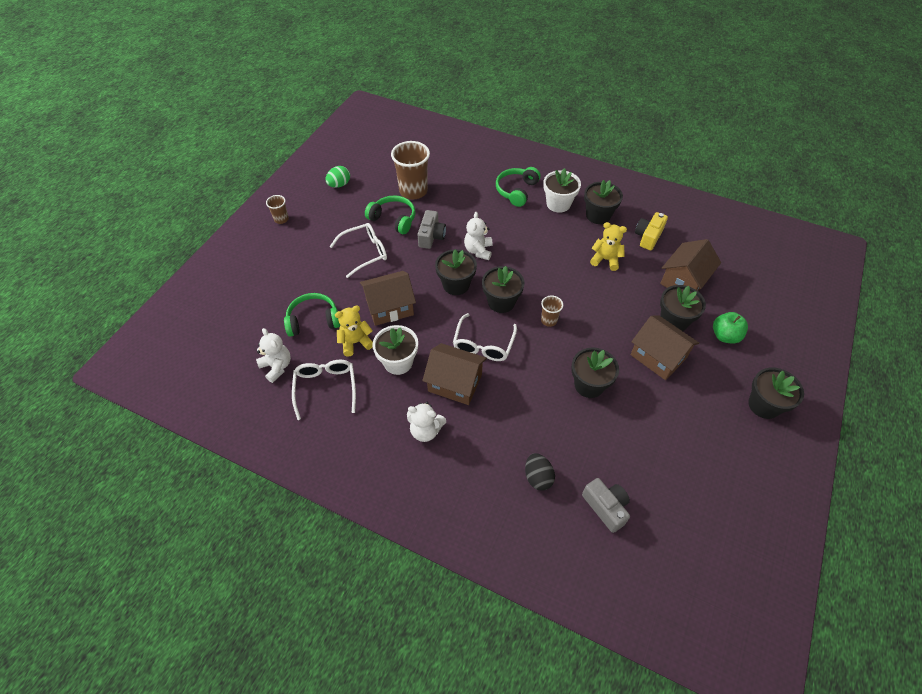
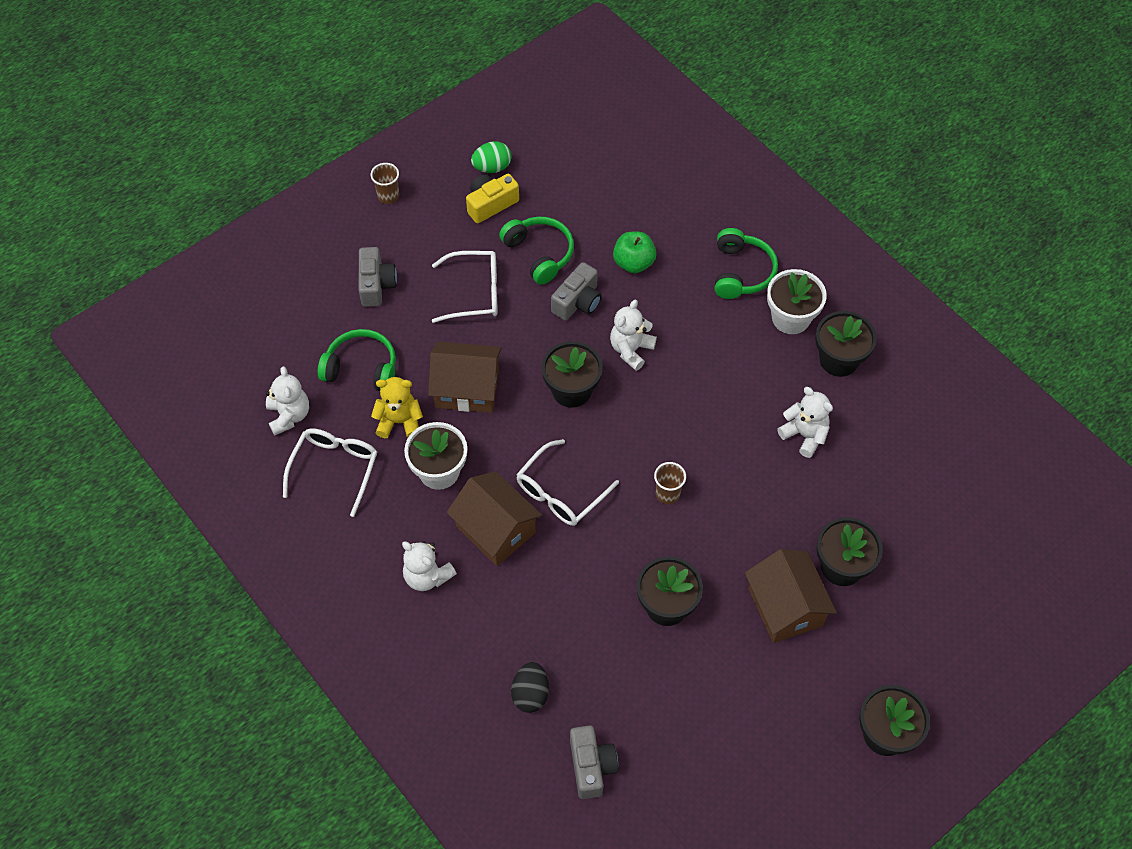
camera: 25 degrees right, 5 degrees up
(298, 269) = (376, 284): none -> grey camera
(413, 191) = (591, 217): brown cup -> none
(501, 302) = (618, 441): black flower pot -> none
(516, 191) = (741, 272): green headphones -> green headphones turned 135 degrees clockwise
(605, 259) = (804, 435): yellow teddy bear -> white teddy bear
(648, 237) = (892, 424): yellow camera -> yellow camera (490, 204)
(684, 280) = (899, 513): brown house -> none
(725, 336) = (900, 618): green apple -> green apple (633, 263)

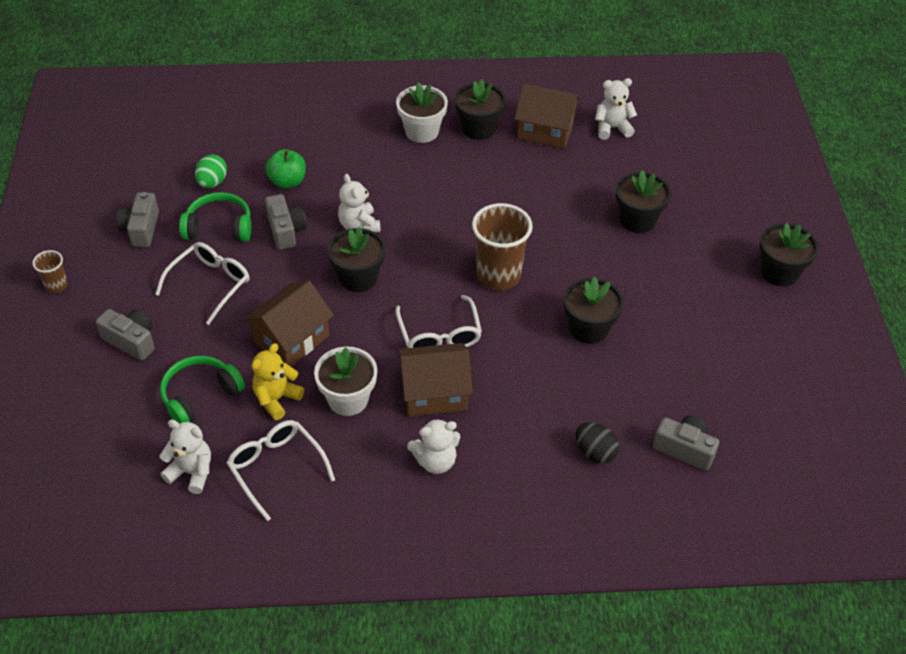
camera: 55 degrees left, 10 degrees down
(490, 204) = (141, 229): yellow camera -> grey camera
(492, 167) = (109, 209): green egg -> green egg (212, 183)
(667, 494) = (498, 275): brown cup -> brown cup, size x2.02
(741, 272) = (358, 133): green headphones -> none
(785, 607) = (644, 266): brown house -> brown house (545, 130)
(804, 435) = (520, 178): white teddy bear -> white teddy bear (612, 128)

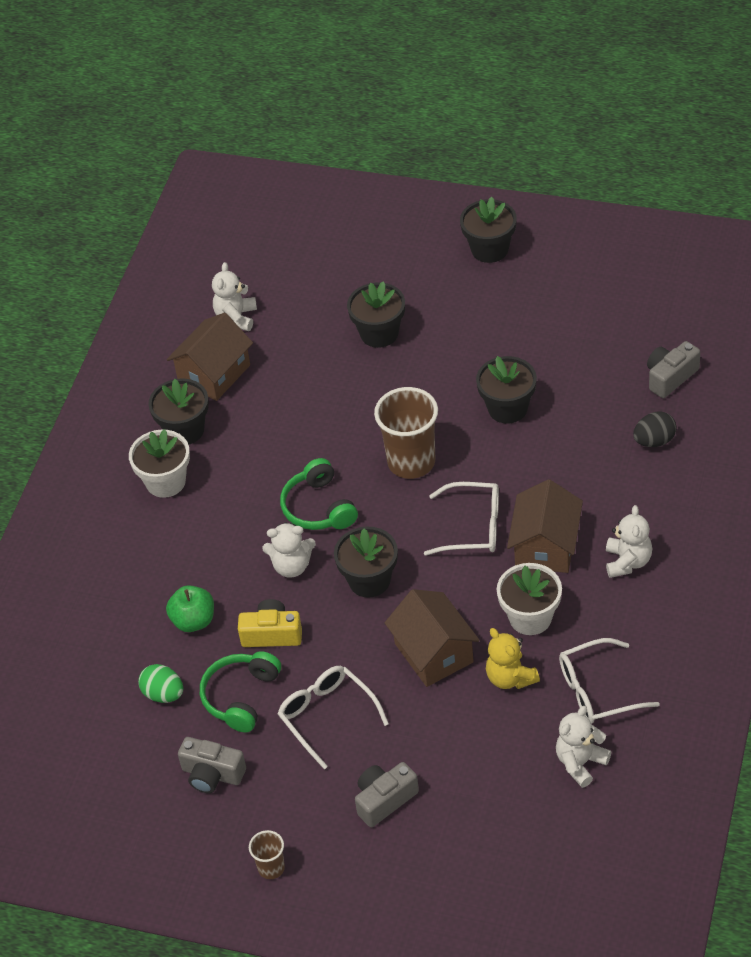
camera: 65 degrees left, 0 degrees up
(200, 396) = (483, 744): green headphones -> green headphones (318, 507)
(286, 230) = (272, 634): grey camera -> yellow camera

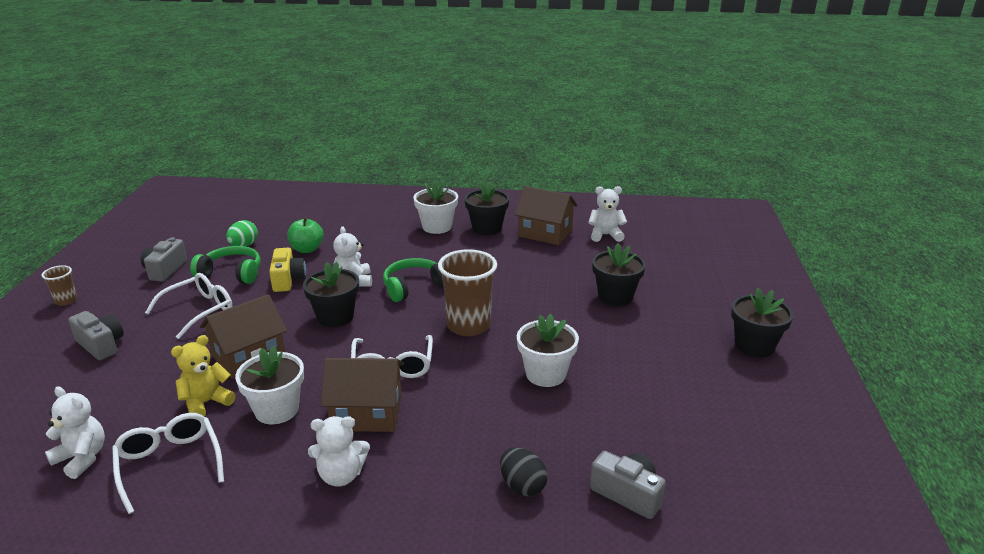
camera: 75 degrees right, 20 degrees down
(507, 408) = (545, 374): black flower pot -> white flower pot

